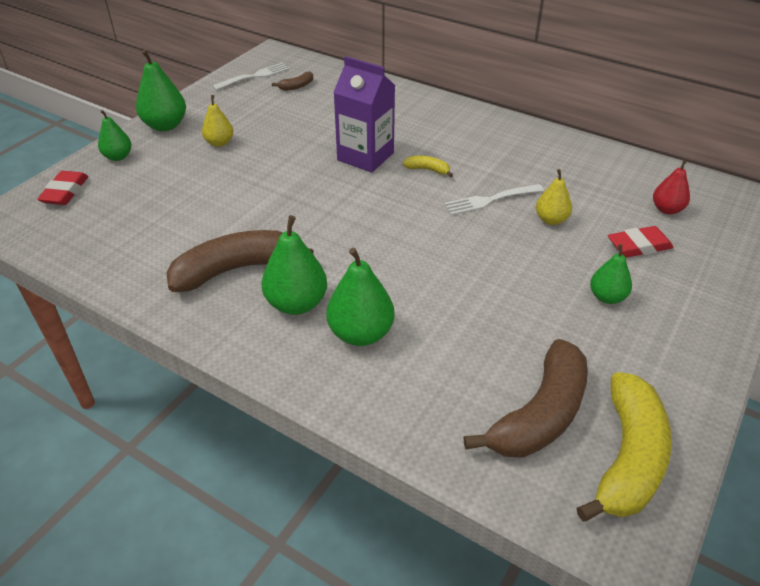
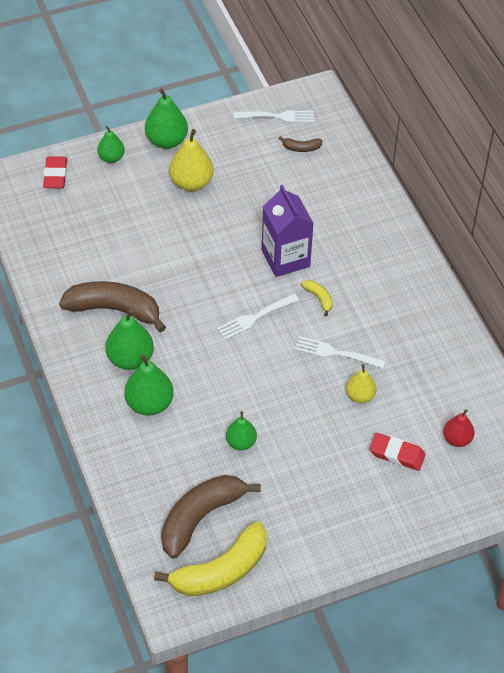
camera: 35 degrees right, 10 degrees up
(65, 192) = (55, 175): red eraser -> red eraser turned 45 degrees counterclockwise
(219, 143) = (191, 183): yellow pear -> yellow pear, size x1.60
(387, 209) = (255, 317): none -> white fork
(540, 414) = (200, 518): brown banana -> brown banana turned 150 degrees clockwise
(607, 297) = (327, 475): green pear -> green pear (241, 442)

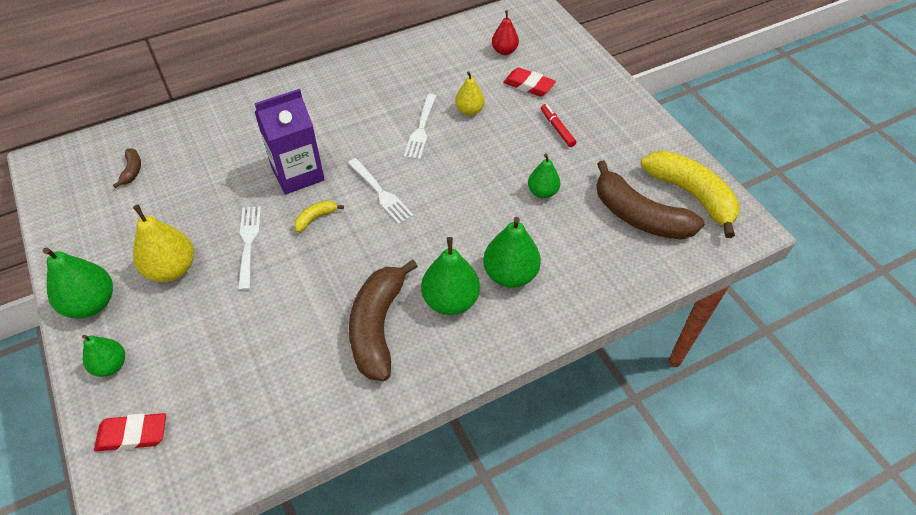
camera: 95 degrees left, 0 degrees up
(277, 116) = (75, 195): white fork -> white fork (249, 243)
(319, 298) = (352, 145): yellow banana -> yellow banana (315, 218)
(327, 469) = (557, 128): none -> red marker
(397, 454) = (528, 85): red eraser -> red eraser turned 75 degrees counterclockwise

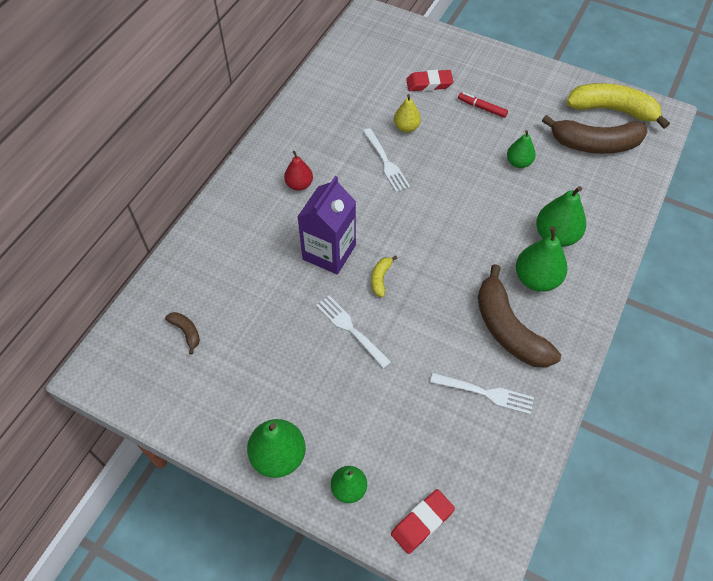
camera: 35 degrees left, 5 degrees up
(172, 269) = (313, 387): yellow pear -> none
(380, 193) = (408, 230): white fork -> white fork (485, 393)
(504, 51) = (383, 64): red pear -> red pear (299, 184)

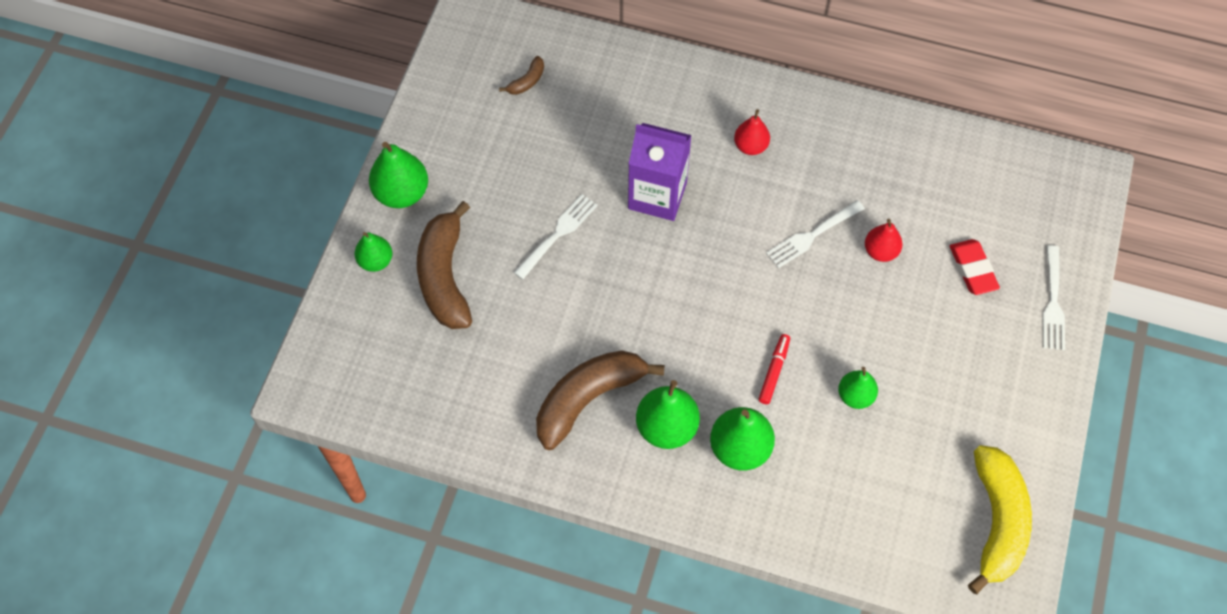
camera: 80 degrees right, 5 degrees up
(381, 278) = (631, 254): yellow banana -> none
(406, 127) = (880, 251): yellow pear -> red pear
(422, 522) = (348, 332): red eraser -> none
(482, 108) = (946, 342): red marker -> red marker (774, 371)
(485, 393) = (500, 380): white fork -> white fork (1052, 302)
(595, 144) = (919, 497): brown banana -> brown banana (445, 277)

